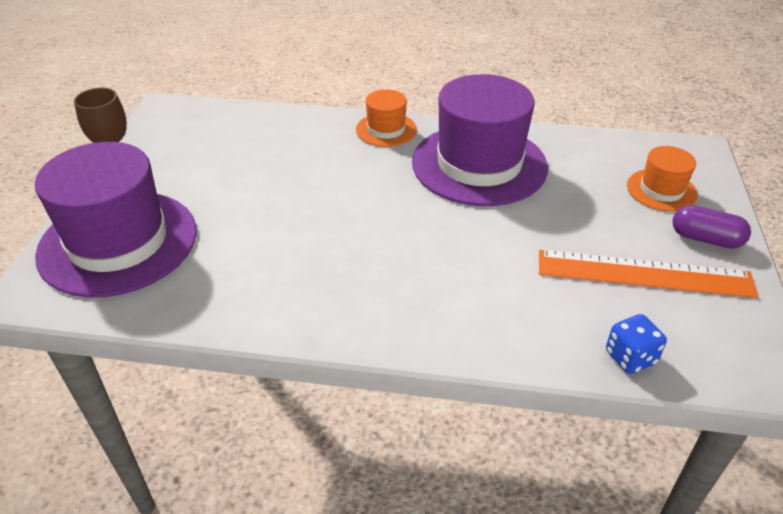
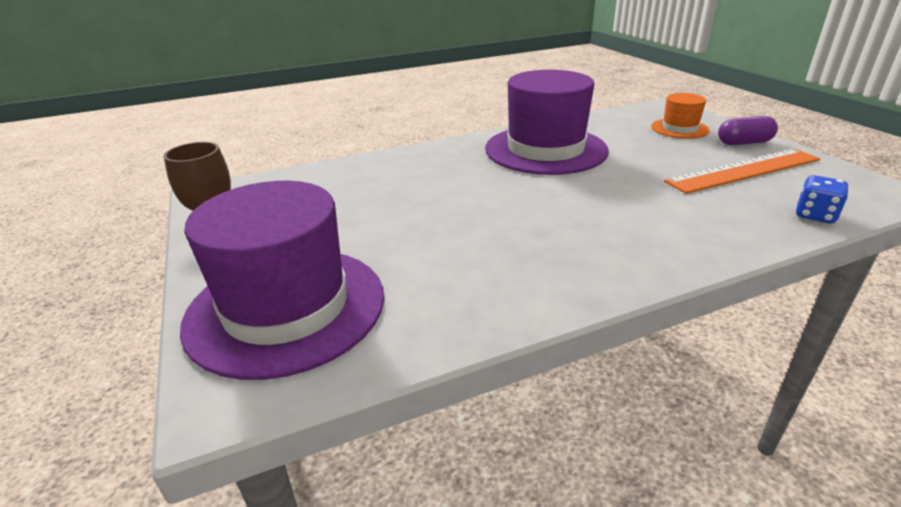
camera: 30 degrees left, 10 degrees down
(386, 130) = (444, 151): orange hat -> none

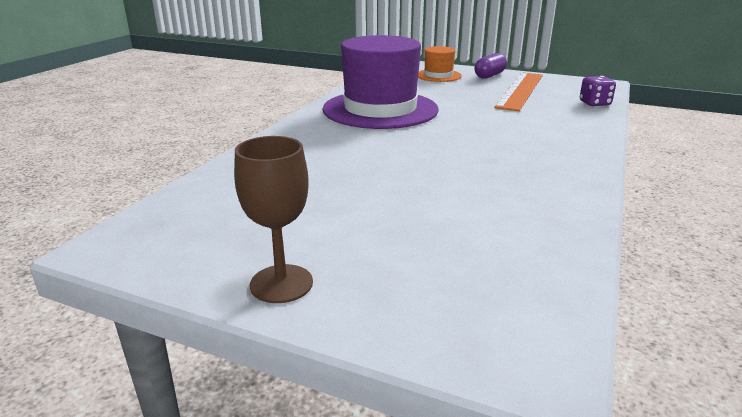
camera: 45 degrees left, 5 degrees down
(286, 308) = (434, 285): purple hat -> none
(815, 215) = (594, 103): blue dice -> purple dice

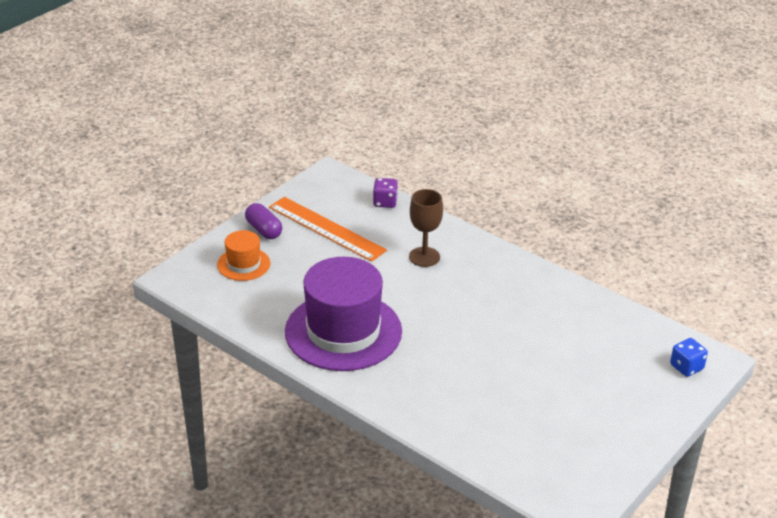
camera: 75 degrees left, 10 degrees up
(281, 284) = (635, 432): brown goblet -> brown goblet (424, 257)
(484, 329) = (686, 367): none -> blue dice

